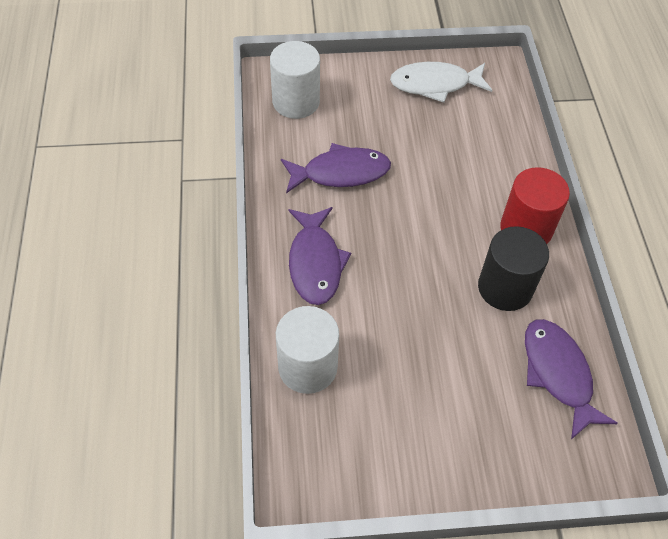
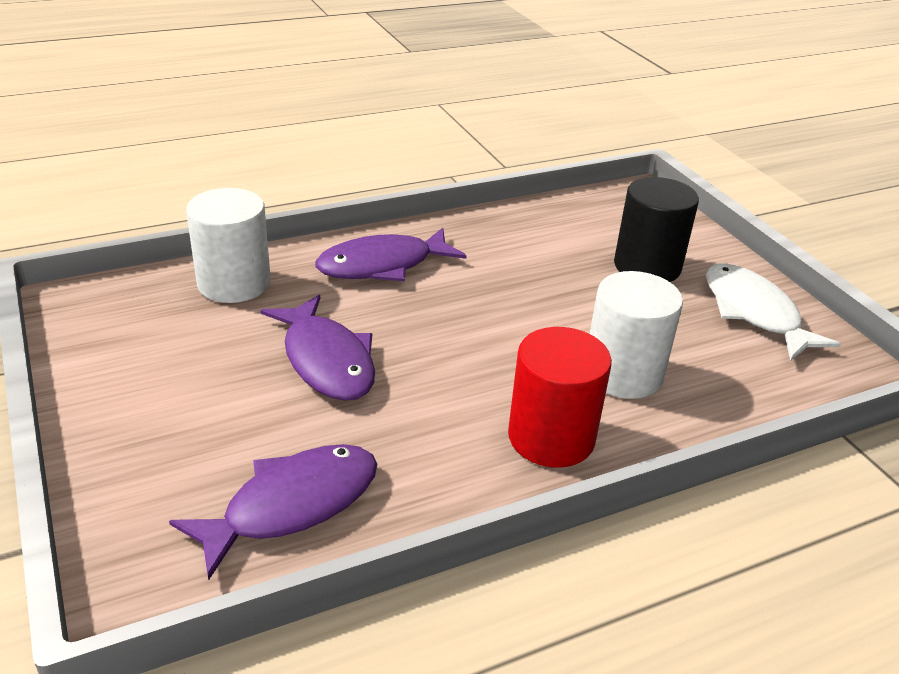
camera: 70 degrees right, 20 degrees down
(296, 102) = (616, 215): white cylinder -> white cylinder (623, 373)
(340, 173) = (531, 261): purple fish -> purple fish (326, 360)
(505, 288) = (426, 428): black cylinder -> black cylinder (647, 266)

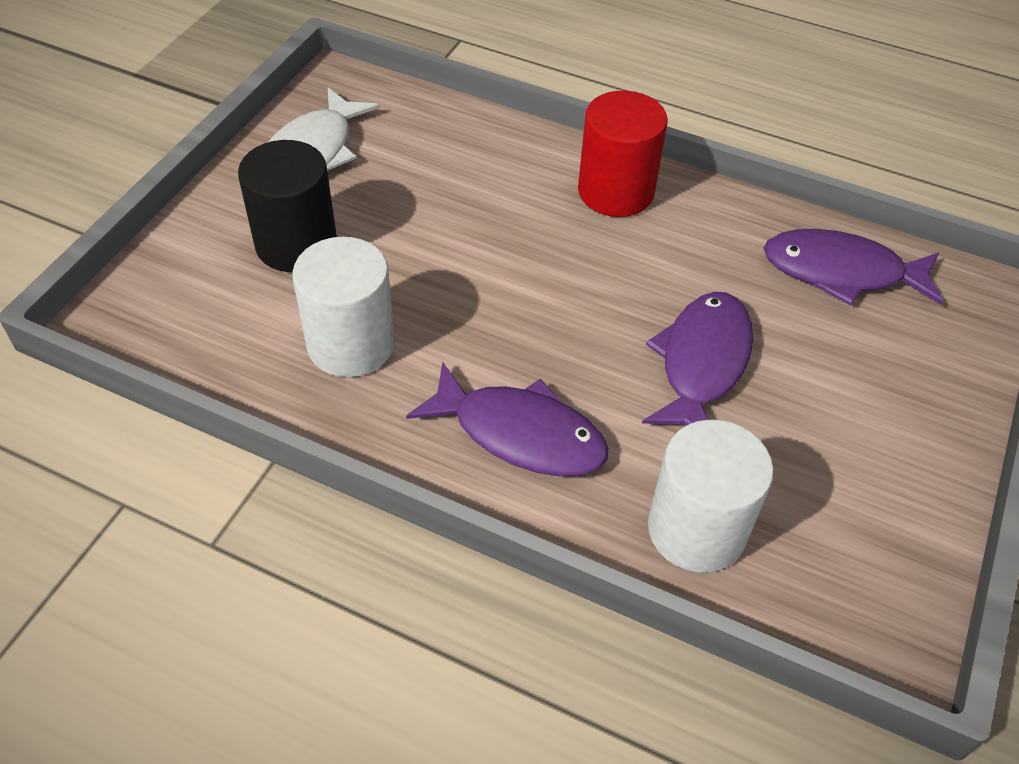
camera: 130 degrees left, 15 degrees up
(623, 373) = (494, 189): white cylinder -> white cylinder (351, 344)

